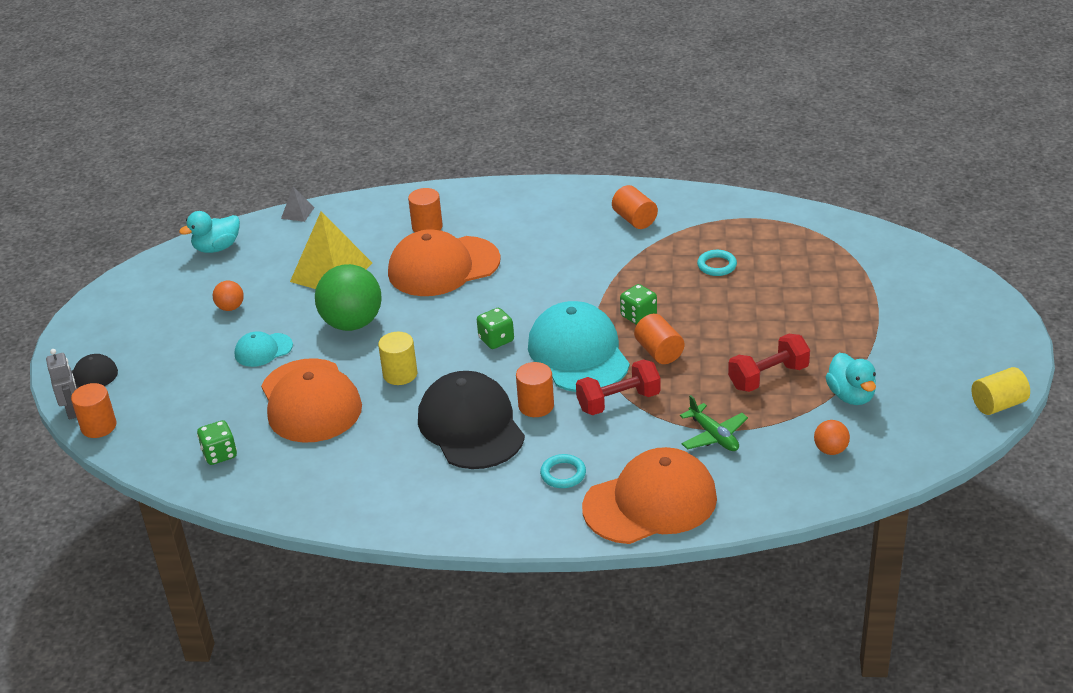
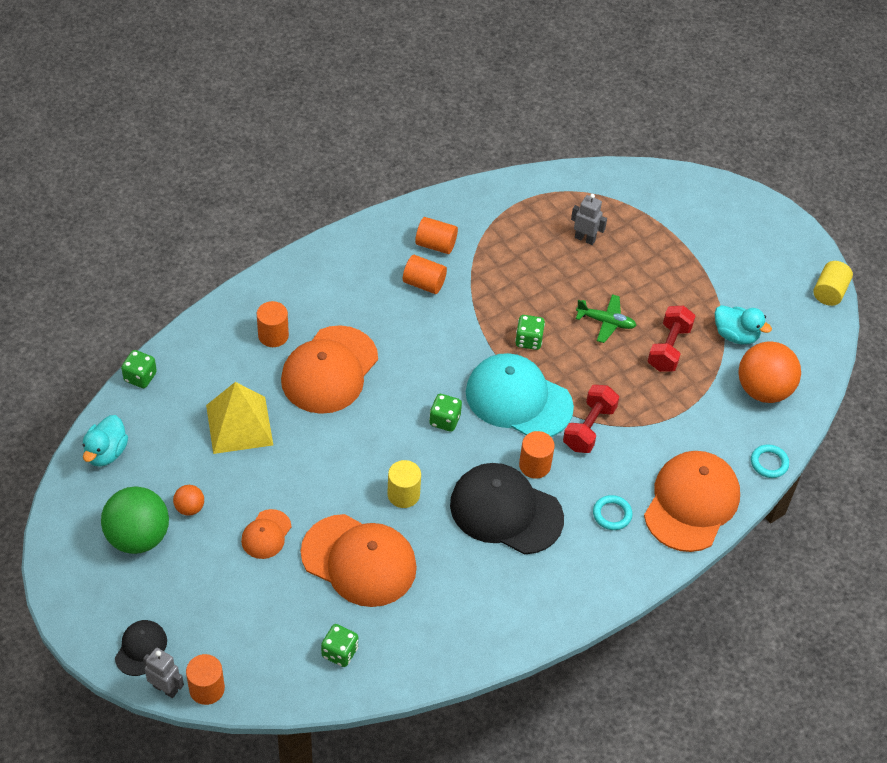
camera: 45 degrees left, 15 degrees up
(263, 350) = (266, 534): turquoise cap -> orange cap
(297, 213) = (140, 377): grey pyramid -> green dice
(352, 323) = (313, 467): green ball -> green ball (138, 537)
(659, 352) = (574, 366): orange cylinder -> orange cylinder (424, 283)
(713, 436) = (680, 421): green plane -> green plane (606, 322)
(717, 265) = (540, 261): turquoise ring -> turquoise ring (769, 463)
(780, 266) = (585, 239): none -> grey robot
(830, 450) = (763, 390): orange ball -> orange ball, size x2.12

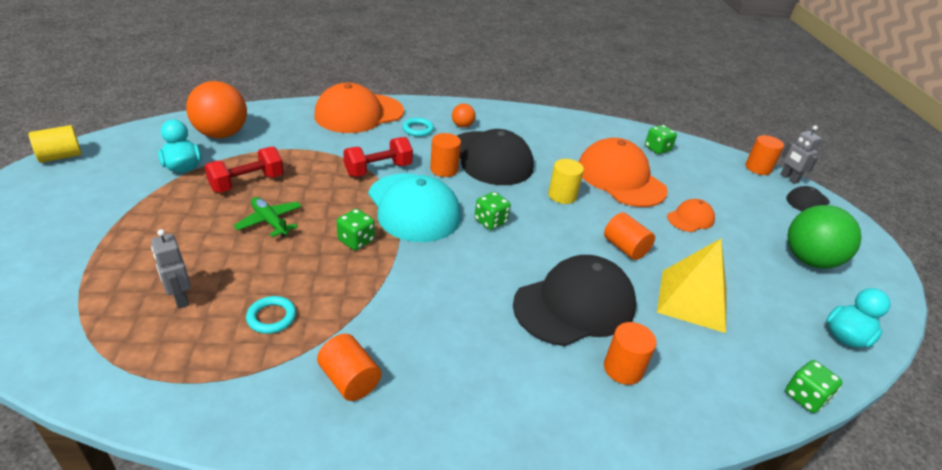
camera: 150 degrees left, 15 degrees down
(190, 508) = (757, 260): orange ball -> orange ball (462, 126)
(329, 370) = (574, 305): orange cap -> black cap
(424, 283) = (406, 341): orange cylinder -> orange cylinder (625, 248)
(769, 463) = (281, 107): turquoise ring -> turquoise ring (272, 317)

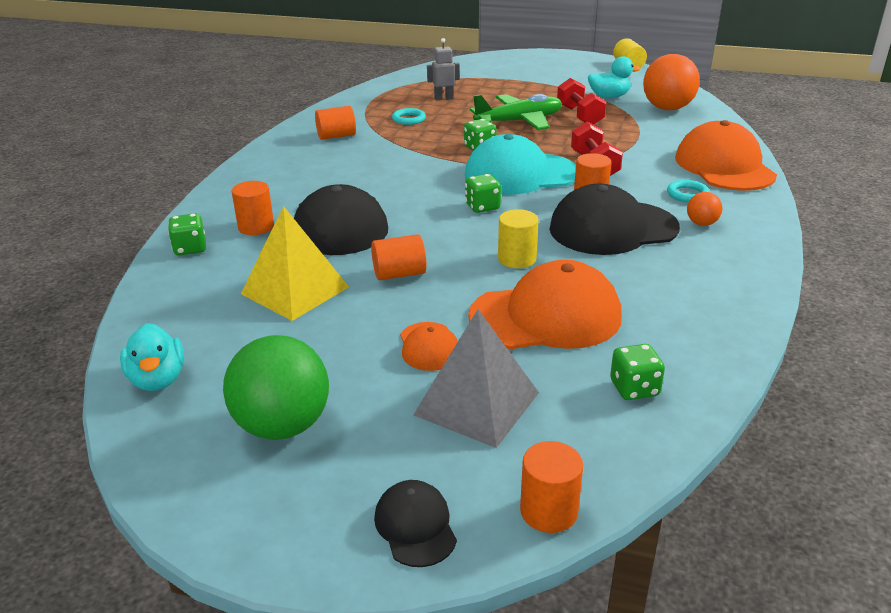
camera: 115 degrees right, 5 degrees down
(270, 222) = (519, 121): green plane -> green plane, size x1.67
(717, 194) = (476, 403): none -> grey pyramid
(789, 178) = (500, 546): grey robot -> none
(805, 397) = (138, 308): green dice -> green dice (190, 248)

